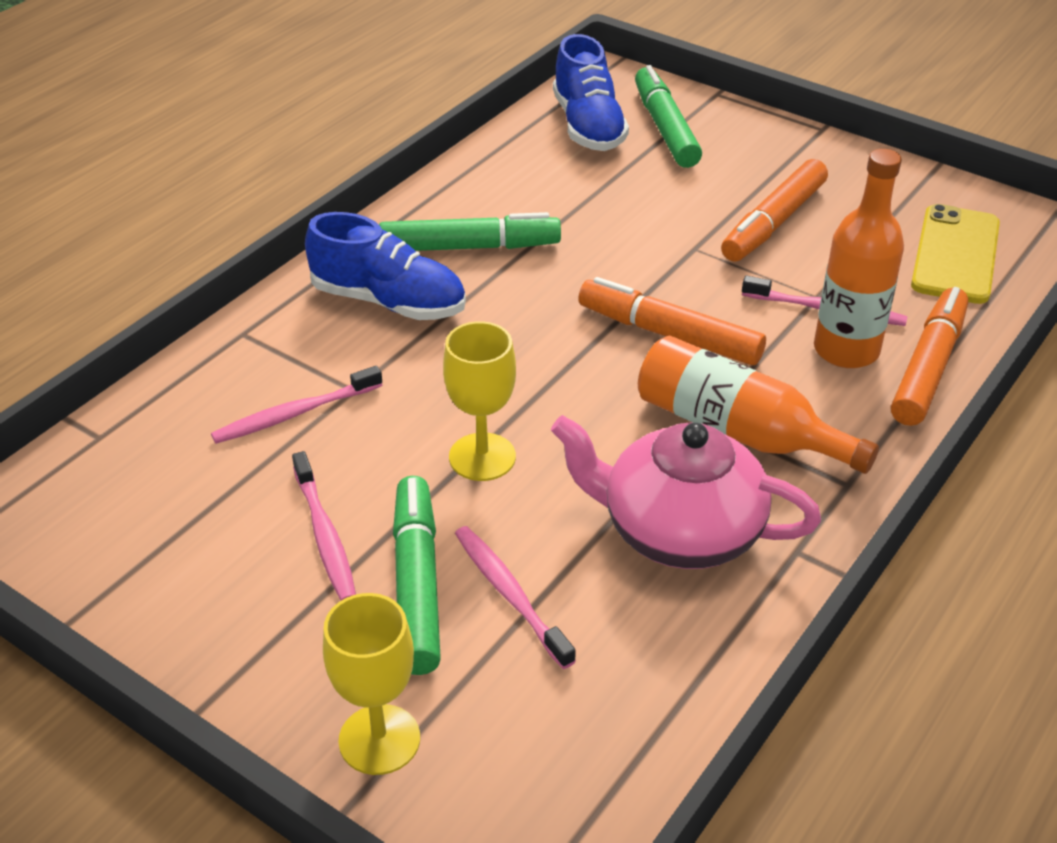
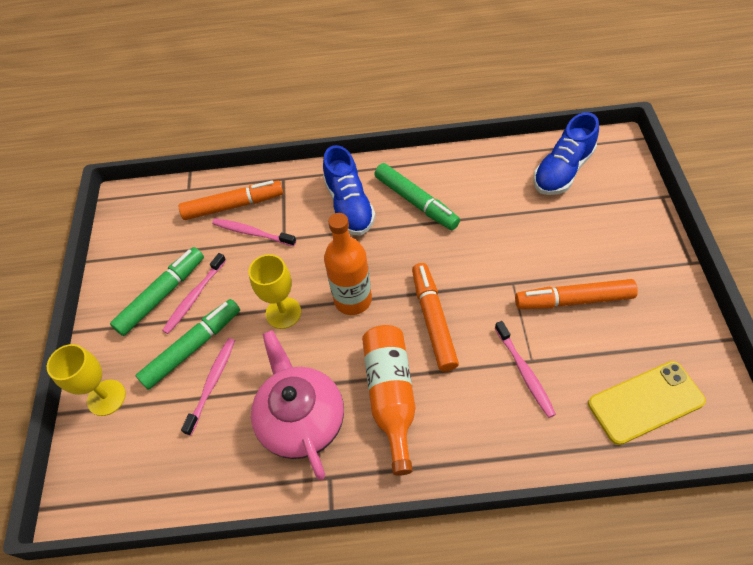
camera: 55 degrees right, 15 degrees up
(665, 128) = (600, 199): green marker -> green marker (162, 295)
(846, 350) = (500, 403): orange bottle -> orange bottle (353, 300)
(928, 367) = (526, 450): orange marker -> orange marker (233, 205)

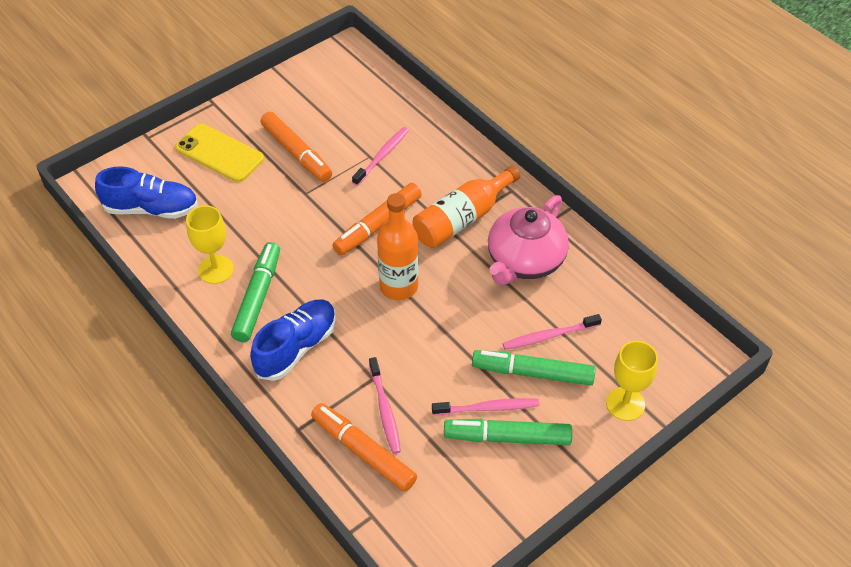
camera: 130 degrees left, 5 degrees down
(283, 313) = (449, 328): yellow goblet -> yellow goblet (216, 269)
(645, 402) = (357, 92): yellow phone -> yellow phone (219, 153)

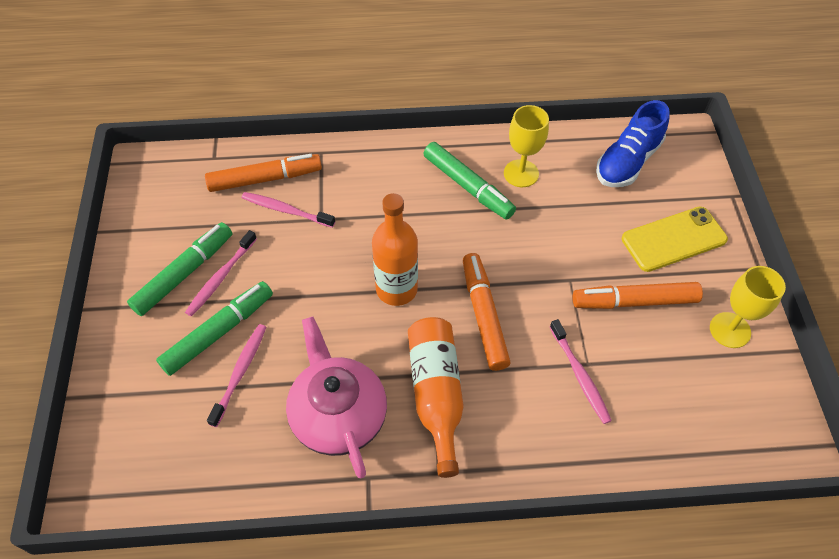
camera: 125 degrees right, 5 degrees up
(296, 347) = (394, 186): blue shoe -> none
(625, 404) = (122, 382): yellow goblet -> yellow goblet (730, 330)

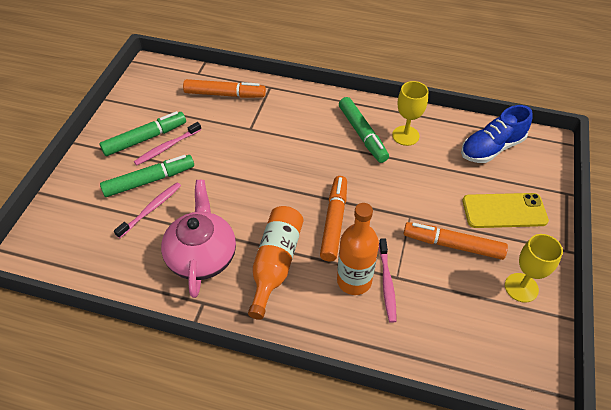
camera: 20 degrees right, 5 degrees down
(286, 210) = (229, 117): pink toothbrush -> none
(396, 289) = (280, 187): orange bottle -> orange bottle (354, 281)

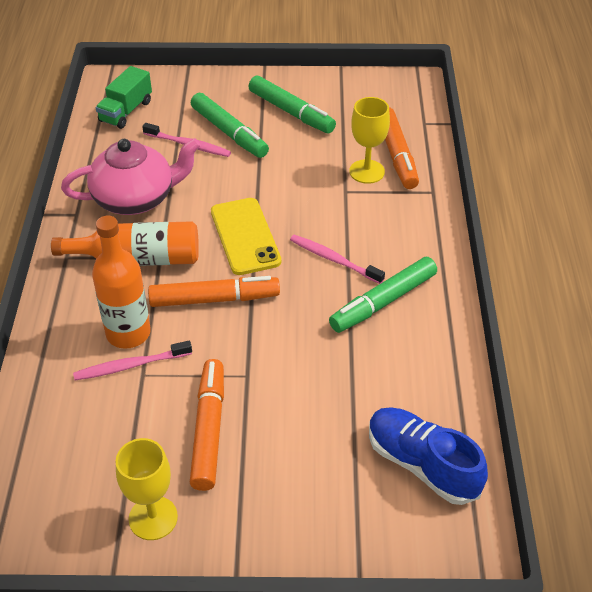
camera: 75 degrees right, 5 degrees down
(78, 247) = (126, 111): none -> green truck
(167, 147) = (284, 132): pink toothbrush -> pink toothbrush (334, 259)
(405, 135) = (402, 351): yellow goblet -> yellow goblet (367, 171)
(504, 211) = (291, 489): yellow phone -> yellow phone (245, 236)

